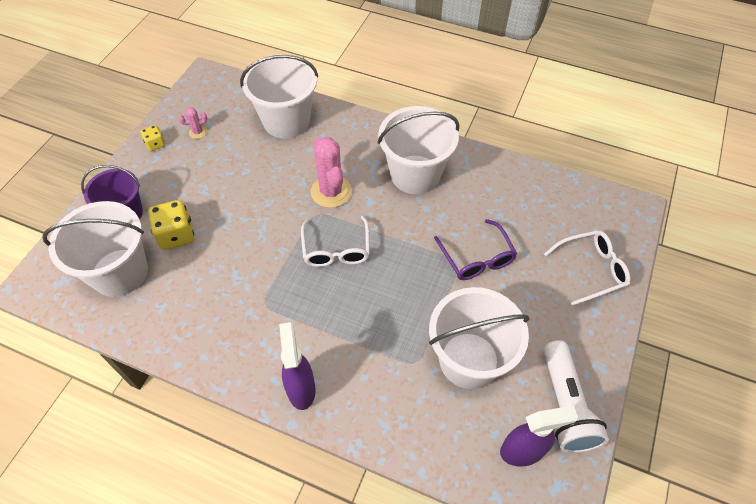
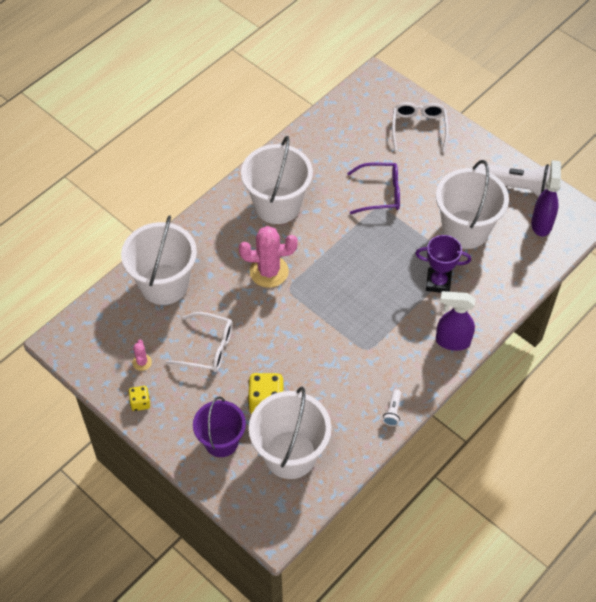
camera: 70 degrees left, 0 degrees up
(190, 351) = (392, 411): none -> white flashlight
(336, 249) = (333, 284): white glasses -> white glasses (208, 348)
(379, 351) = (438, 282): none -> purple trophy

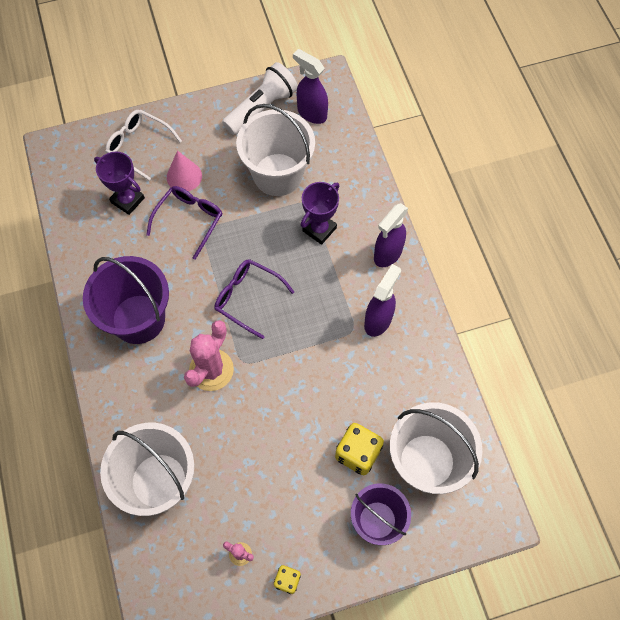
camera: 60 degrees left, 10 degrees up
(208, 348) = (263, 477): white glasses -> none
(277, 205) = (138, 319): white bucket -> purple bucket
(343, 264) = (247, 298): none -> purple glasses
(367, 146) = (127, 200): none -> purple trophy
(388, 363) = (378, 320): none -> purple spray bottle
(392, 411) = (430, 345): white flashlight -> none
(415, 170) = (184, 176): none -> pink cone

